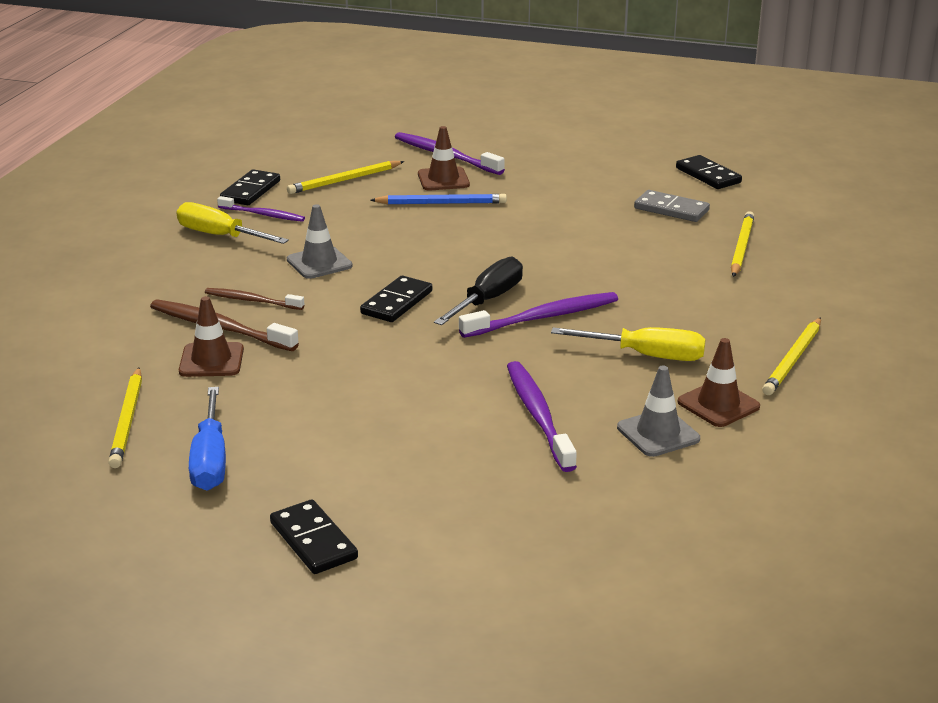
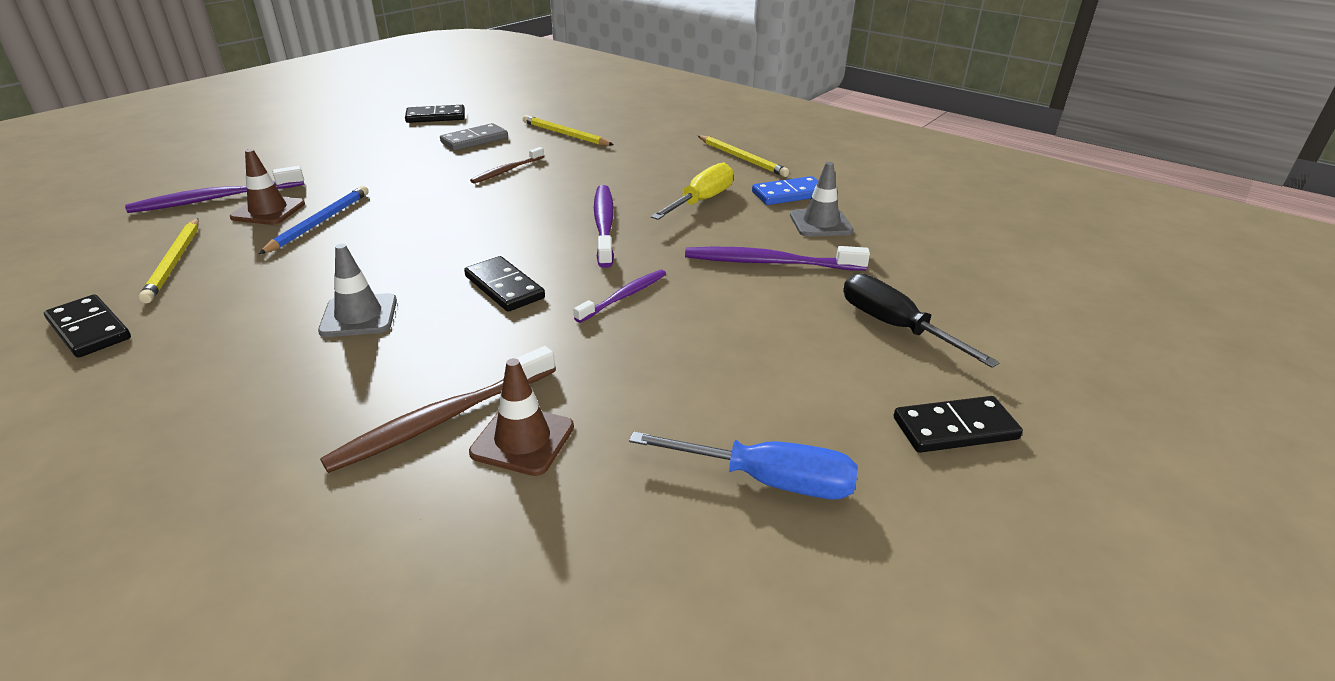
camera: 70 degrees left, 5 degrees up
(128, 420) = (630, 548): yellow pencil -> none
(219, 235) = (182, 377): yellow screwdriver -> none
(252, 300) = (398, 380): brown toothbrush -> brown toothbrush (507, 171)
(263, 215) = (174, 332): purple toothbrush -> purple toothbrush (624, 296)
(488, 299) = (547, 241): black screwdriver -> black screwdriver (893, 326)
(718, 404) = (789, 194): brown traffic cone -> blue domino

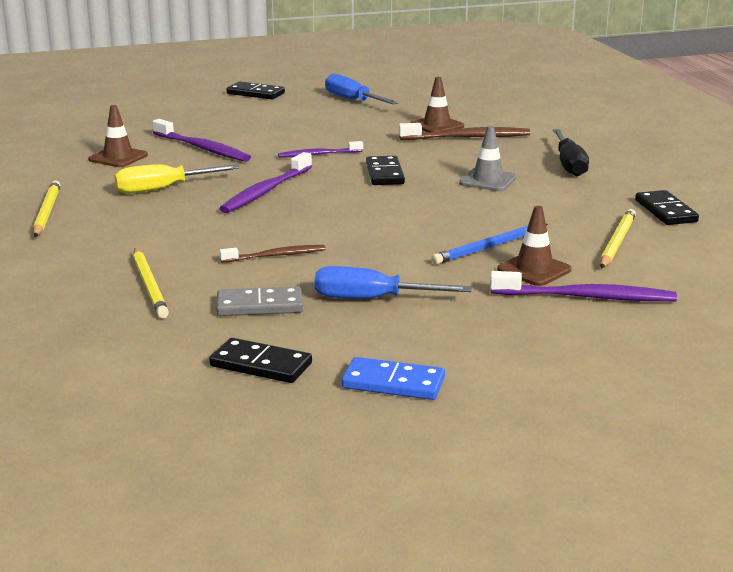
camera: 145 degrees left, 10 degrees down
(399, 160) = (371, 299): none -> blue screwdriver
(789, 194) = (88, 177): blue domino -> blue domino (393, 383)
(820, 223) = (118, 157): grey traffic cone -> brown traffic cone
(893, 326) = (203, 116): black screwdriver -> black screwdriver (569, 165)

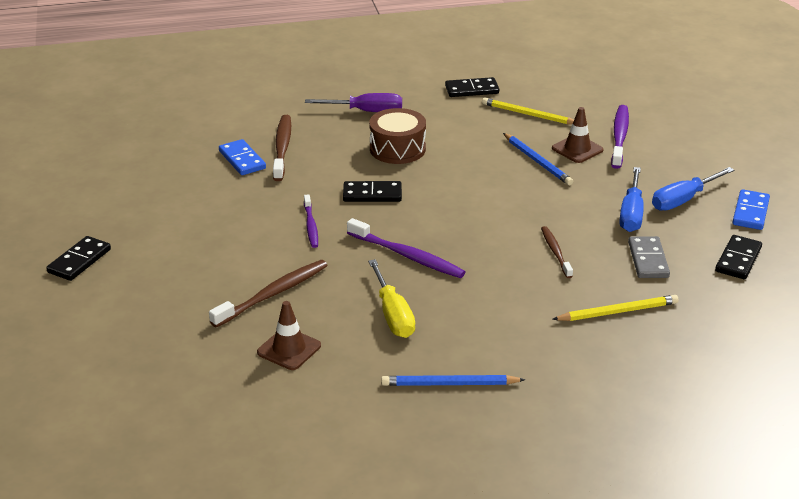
camera: 85 degrees left, 10 degrees up
(46, 212) = (449, 384): yellow pencil -> blue pencil
(202, 148) = (273, 294): purple toothbrush -> brown toothbrush
(352, 100) = (135, 200): blue screwdriver -> blue screwdriver (682, 200)
(437, 126) = (242, 160): brown traffic cone -> blue domino
(488, 180) = (397, 149): grey traffic cone -> brown drum
(569, 165) = (367, 111): black screwdriver -> purple screwdriver

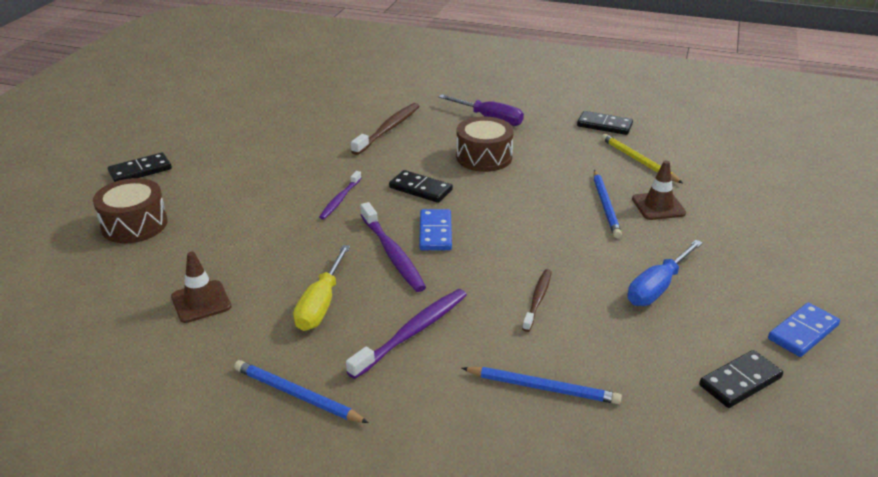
camera: 30 degrees right, 0 degrees up
(141, 310) = (134, 225): none -> brown drum
(242, 160) = (346, 130): blue domino -> blue domino (435, 232)
(273, 294) = (244, 247): brown toothbrush -> none
(617, 311) = (543, 387): yellow pencil -> blue pencil
(619, 137) = (716, 207): purple toothbrush -> purple toothbrush (412, 332)
(648, 260) = (630, 343): grey domino -> none
(682, 200) = (730, 292): blue screwdriver -> none

